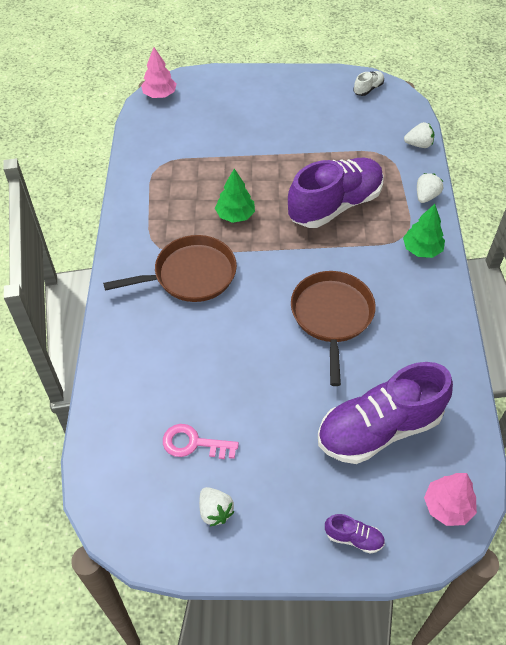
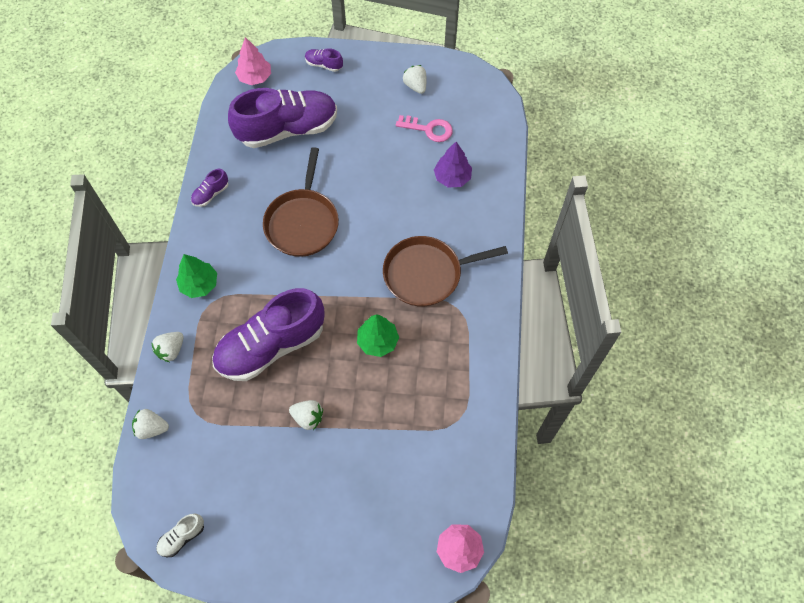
camera: 175 degrees left, 10 degrees up
(163, 380) = (452, 177): none -> purple tree
(289, 159) = (308, 417): none -> white strawberry
(445, 339) = (211, 194): none -> purple shoe

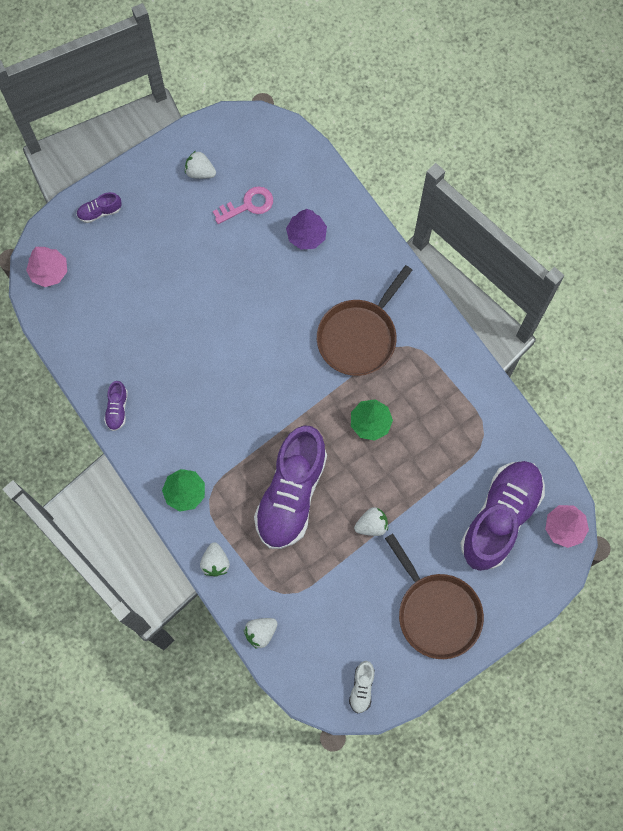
camera: 40 degrees left, 10 degrees up
(288, 129) = (126, 298): purple shoe -> purple shoe (500, 517)
(302, 222) = (219, 372): brown pan -> brown pan (436, 612)

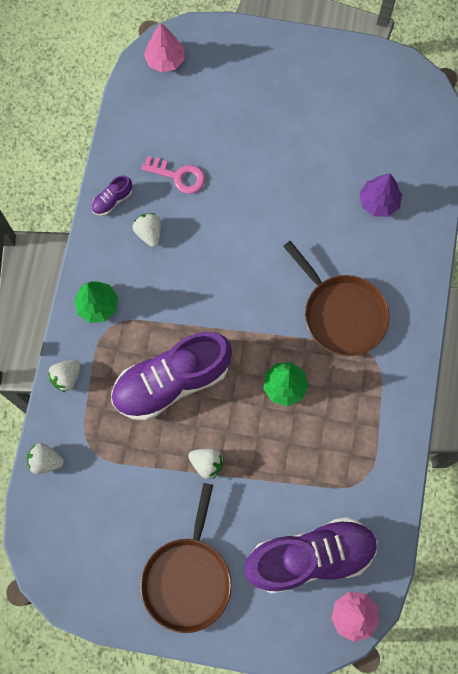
camera: 45 degrees right, 0 degrees up
(100, 212) = (243, 50): purple shoe -> none
(200, 172) = (346, 85): white strawberry -> white strawberry (149, 233)
(248, 205) = (357, 141): pink key -> pink key (179, 176)
(359, 337) = (341, 314): brown pan -> brown pan turned 120 degrees counterclockwise
(362, 688) = (74, 577): white shoe -> none

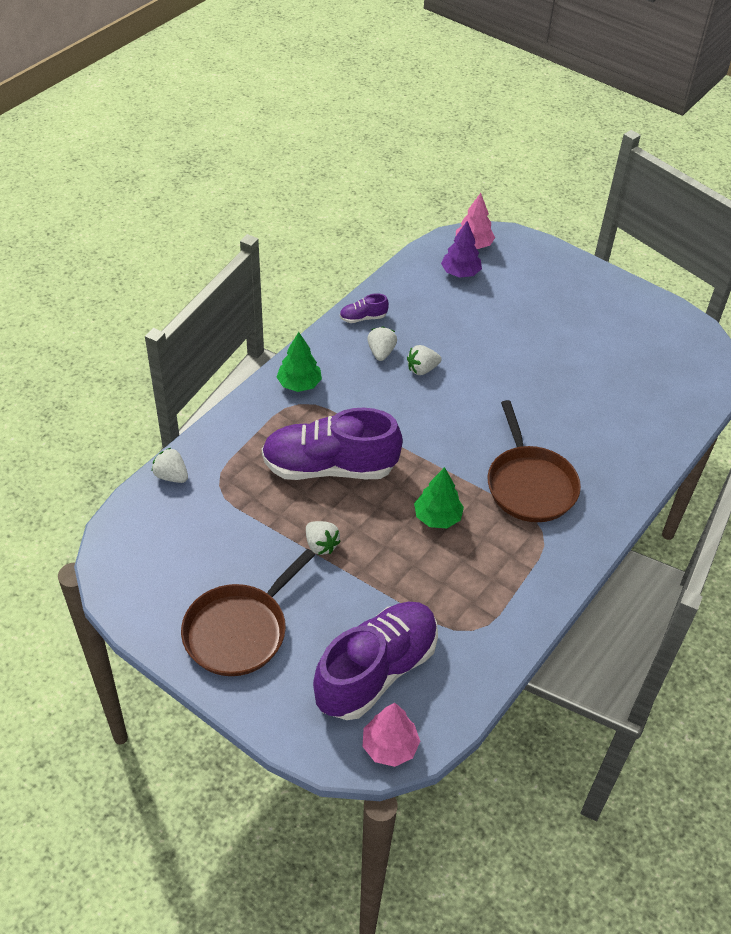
camera: 25 degrees right, 25 degrees down
(67, 377) = (235, 423): white strawberry -> white strawberry (422, 369)
(179, 176) = (435, 324): pink key -> none
(310, 556) = (376, 671): purple shoe -> purple shoe turned 60 degrees counterclockwise
(378, 202) = (617, 415): purple tree -> purple tree (460, 273)

